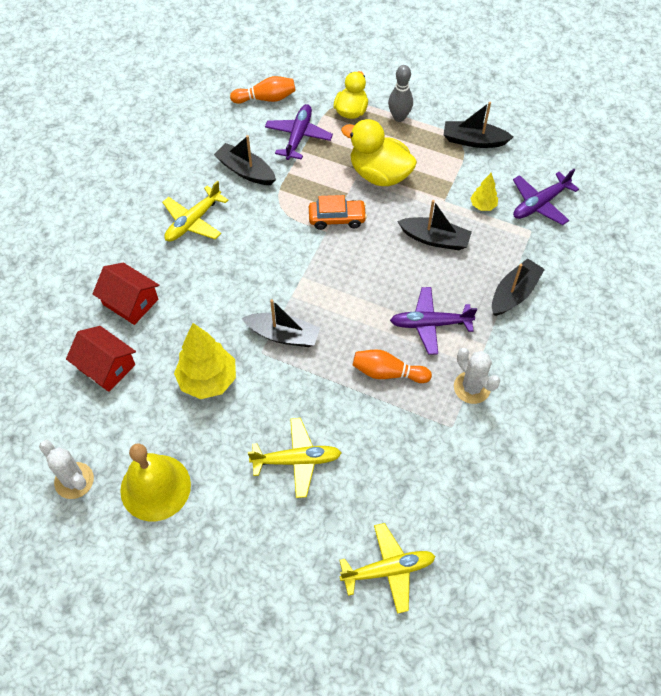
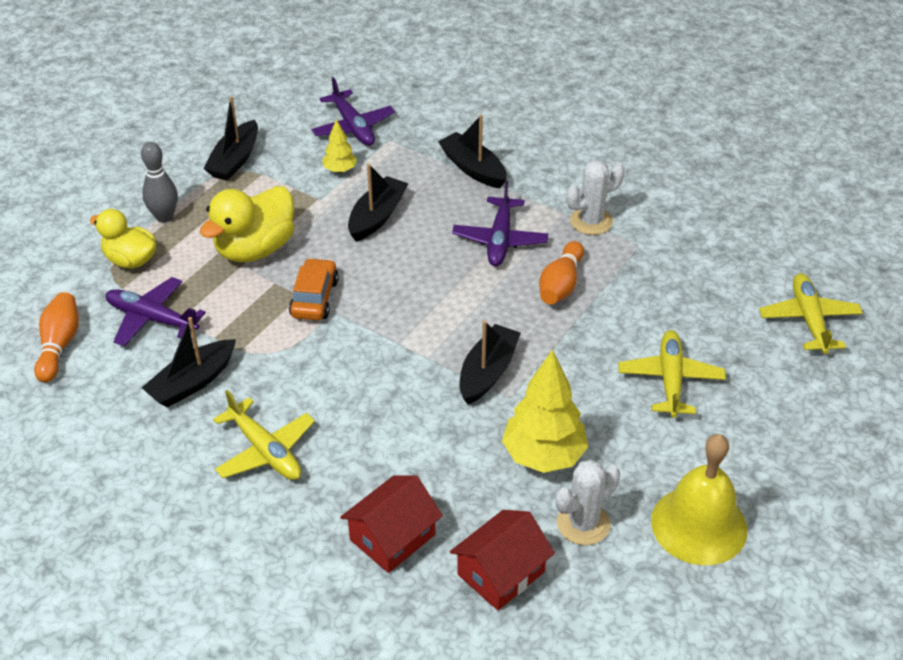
camera: 80 degrees left, 15 degrees down
(74, 480) = (683, 620): white cactus -> white cactus (583, 524)

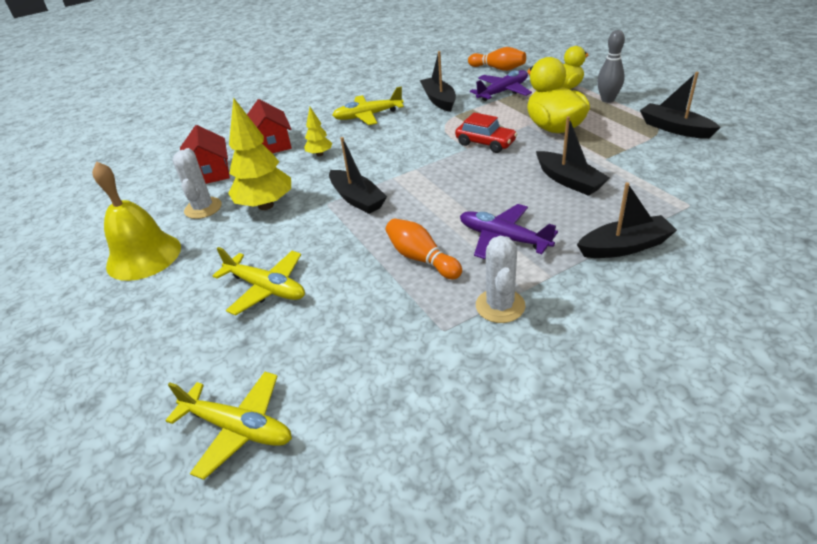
camera: 120 degrees right, 5 degrees down
(314, 298) = (485, 143): orange car -> red car
(340, 170) = (645, 172): yellow tree -> yellow tree (320, 154)
(353, 127) = (718, 188): purple plane -> none

